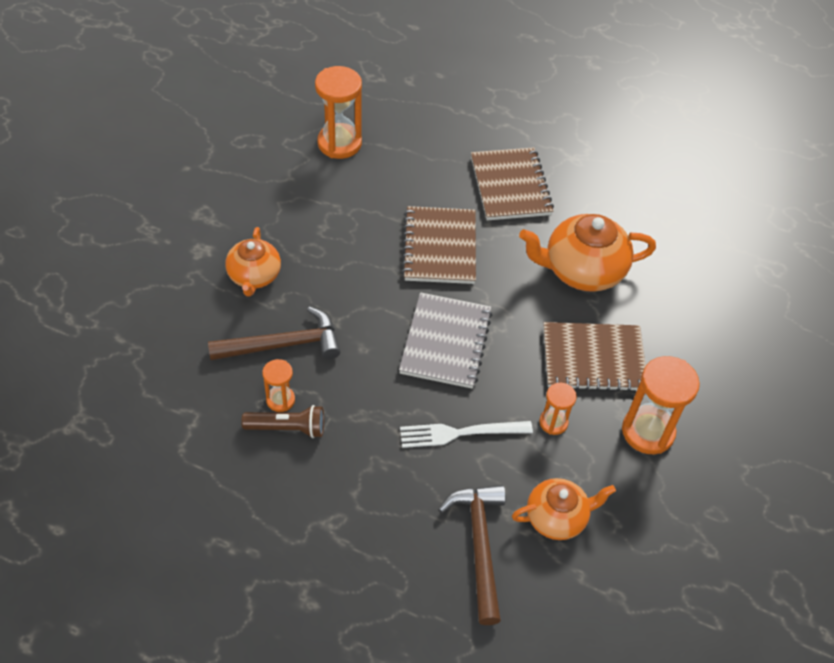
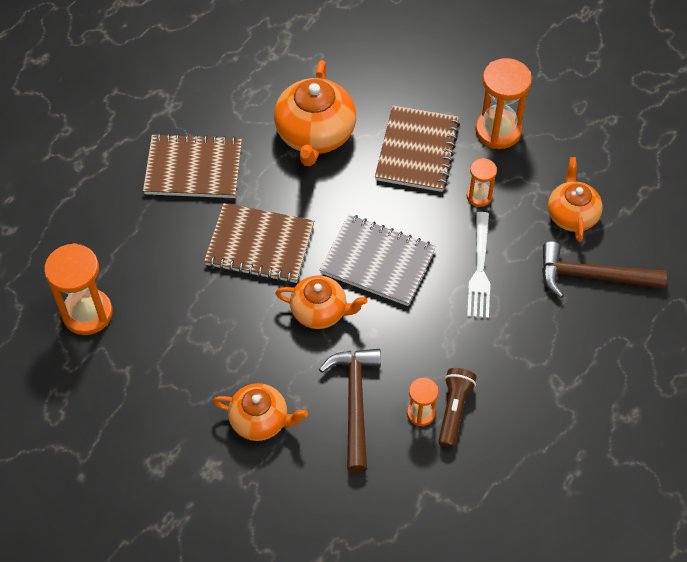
camera: 75 degrees left, 5 degrees up
(377, 303) = (320, 311): none -> orange teapot

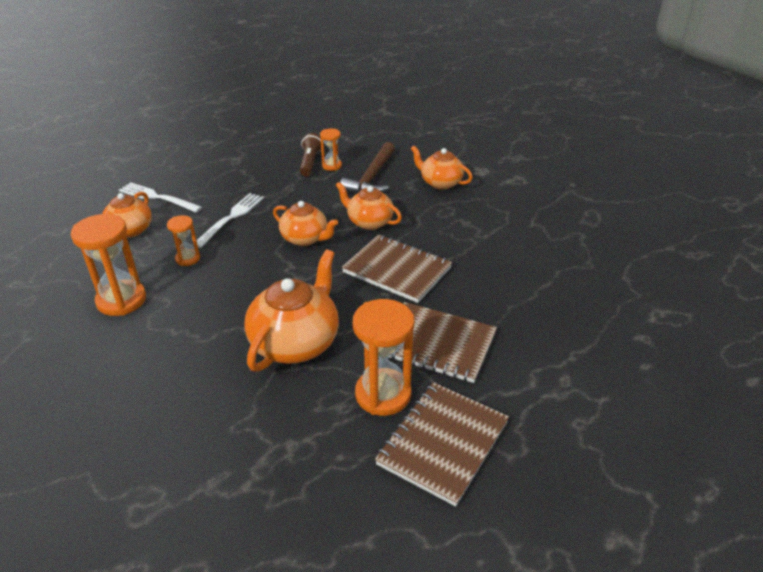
camera: 160 degrees left, 20 degrees down
(87, 313) = (562, 260): orange hourglass -> orange hourglass (383, 394)
(377, 262) = (305, 238): grey notebook -> orange teapot
(417, 151) = (209, 303): brown notebook -> brown notebook (443, 443)
(454, 411) = (310, 163): brown flashlight -> brown flashlight turned 150 degrees clockwise
(592, 276) = (157, 197): brown hammer -> white fork

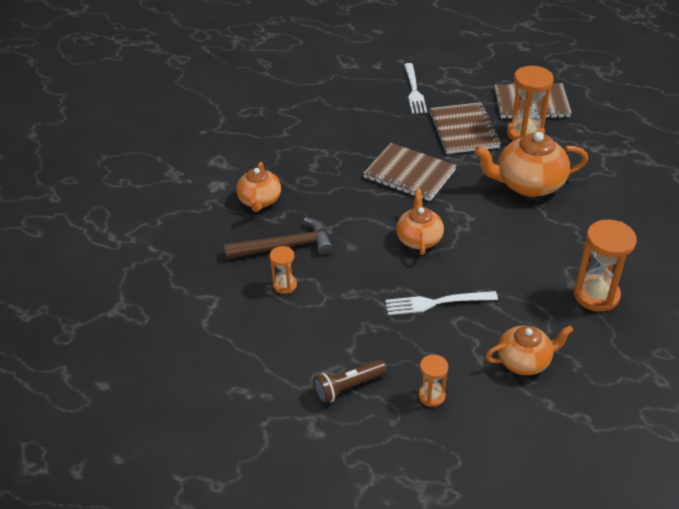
camera: 120 degrees left, 5 degrees up
(157, 197) = (459, 384): white fork -> white fork (414, 91)
(188, 259) = (514, 292): orange hourglass -> orange hourglass (431, 396)
(310, 163) = (291, 305): brown flashlight -> brown flashlight (348, 387)
(369, 222) = (361, 215): orange teapot -> none
(397, 270) = (409, 174): brown notebook -> brown notebook turned 60 degrees counterclockwise

